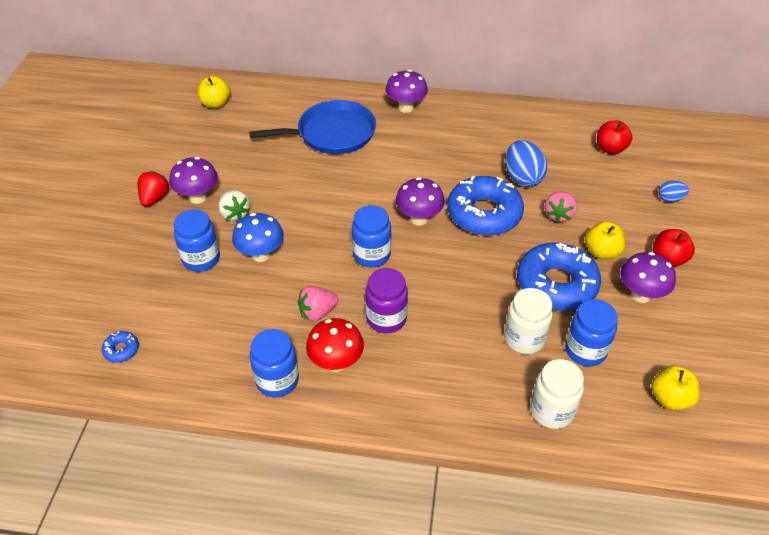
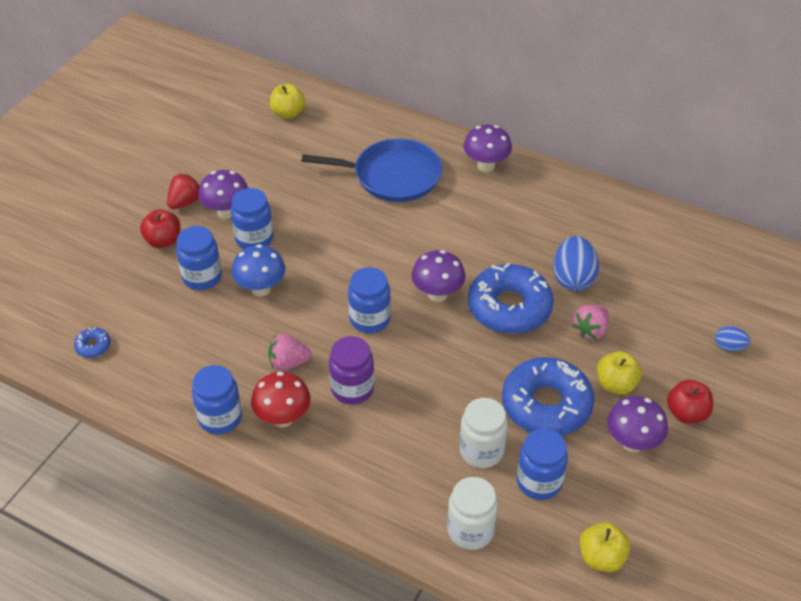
camera: 20 degrees right, 0 degrees up
(234, 214) = (254, 239): white strawberry -> blue jar
(610, 149) = (693, 271): red apple -> red apple (163, 241)

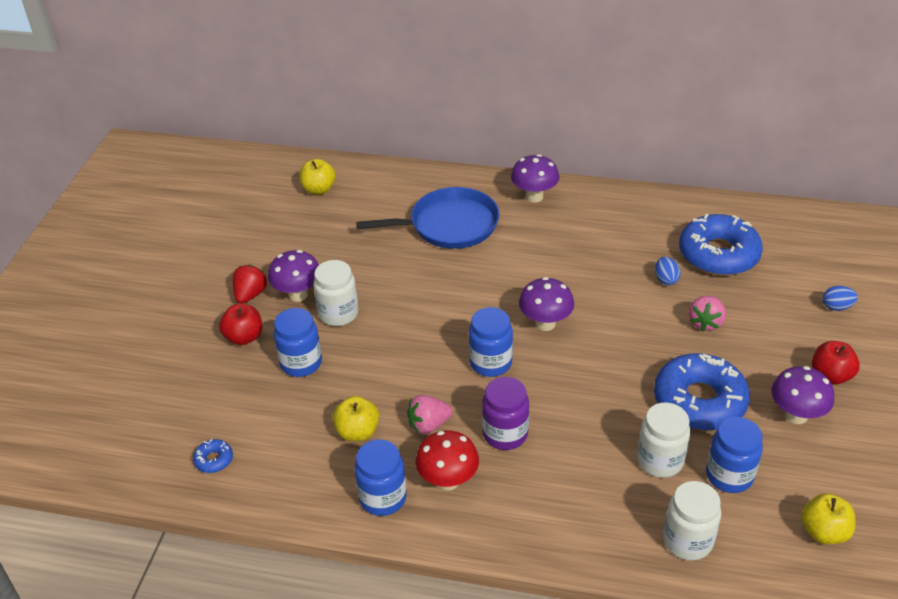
camera: 15 degrees left, 5 degrees down
(254, 239) = (338, 314): blue jar -> white jar
(261, 288) = (367, 360): blue mushroom -> none
(509, 307) = (619, 319): blue donut -> blue donut (718, 254)
(573, 279) = (665, 279): blue egg -> blue egg, size x0.54
(616, 384) = (753, 366): yellow apple -> yellow apple (357, 432)

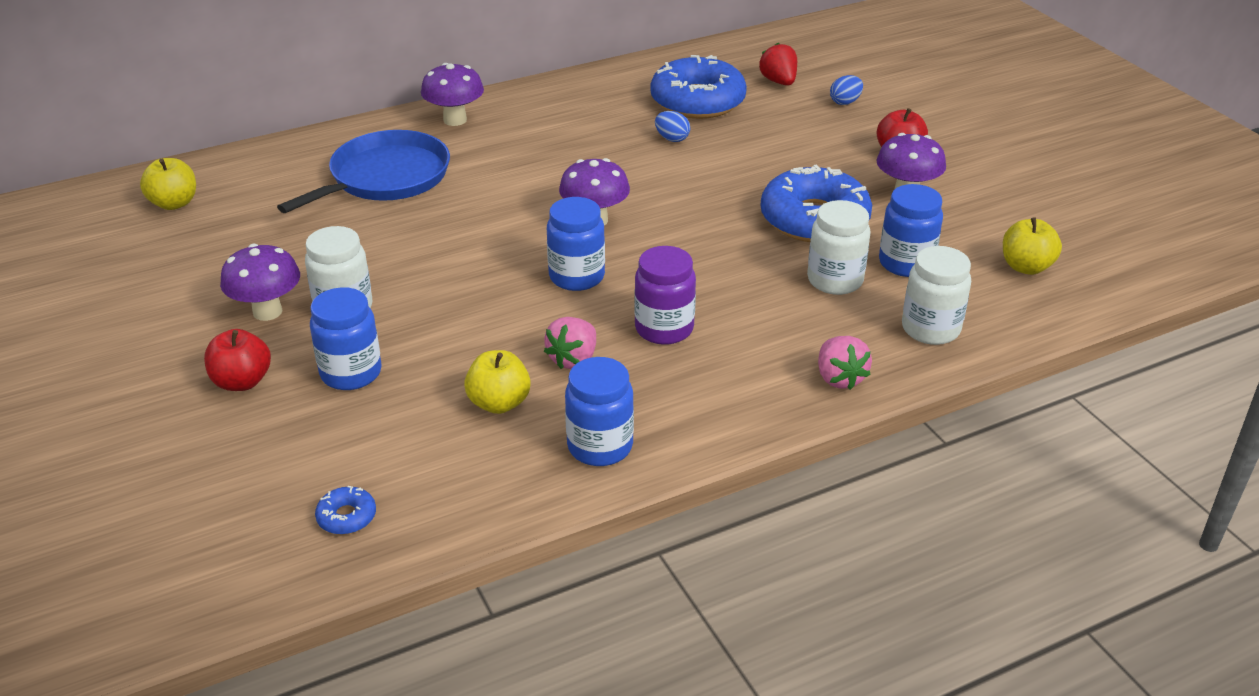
camera: 40 degrees left, 5 degrees down
(250, 295) = (200, 338): red strawberry -> red strawberry (779, 82)
(448, 480) = (652, 396): red mushroom -> none
(705, 322) = (748, 157): pink strawberry -> pink strawberry (839, 378)

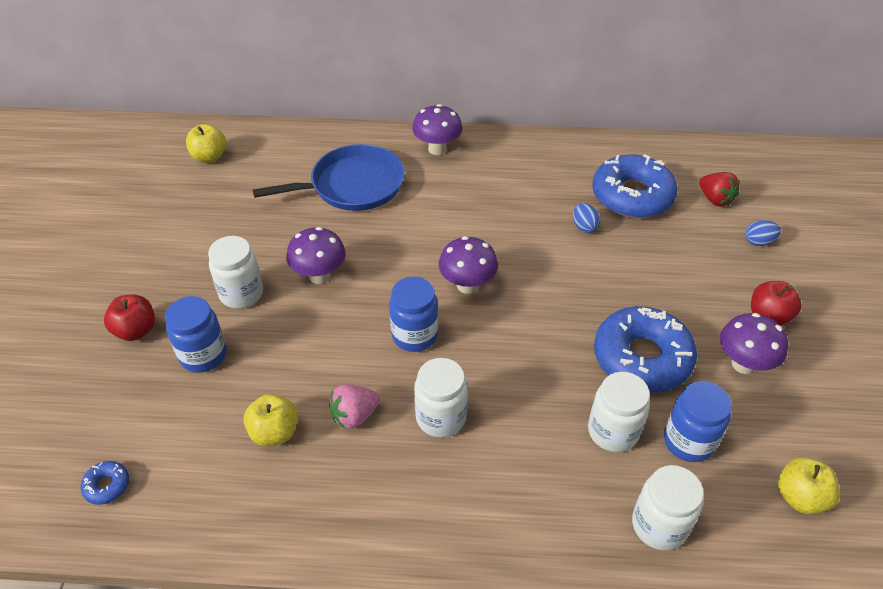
camera: 30 degrees right, 10 degrees up
(267, 311) = (194, 275): purple mushroom -> purple mushroom (319, 275)
(600, 446) = (311, 512): blue jar -> none
(664, 329) = (441, 417): purple jar -> white jar
(779, 82) = (715, 199): red strawberry -> red strawberry turned 135 degrees clockwise
(839, 378) = (541, 540): pink strawberry -> none

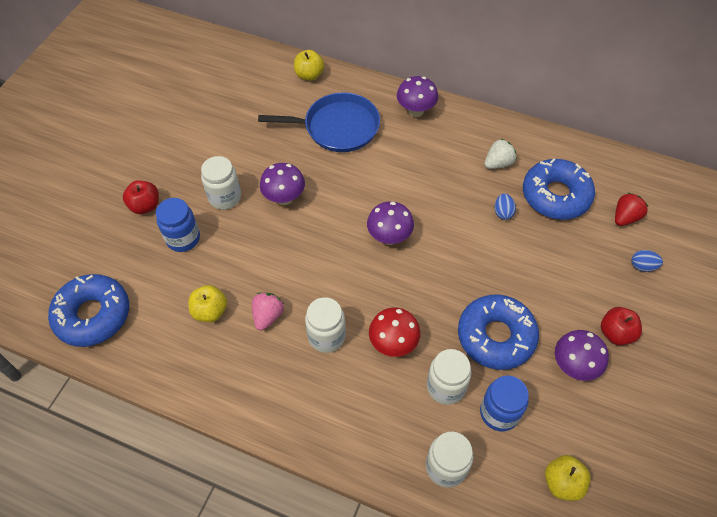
camera: 20 degrees right, 10 degrees up
(107, 486) = (93, 315): blue donut -> blue donut, size x2.45
(209, 157) = (241, 74): yellow apple -> yellow apple (309, 75)
(354, 415) = (268, 316): pink strawberry -> pink strawberry turned 120 degrees clockwise
(414, 335) = (334, 267): blue jar -> none
(527, 401) = (393, 344): none -> red mushroom
(554, 179) = (498, 163): none -> white strawberry
(715, 199) = (625, 217): red strawberry -> red strawberry turned 120 degrees counterclockwise

